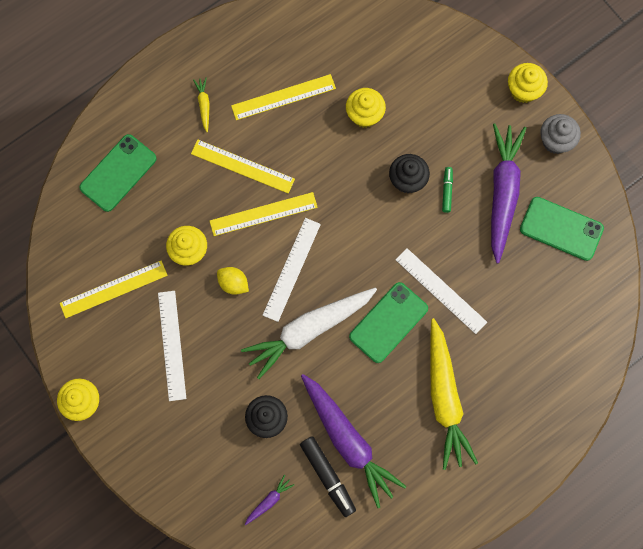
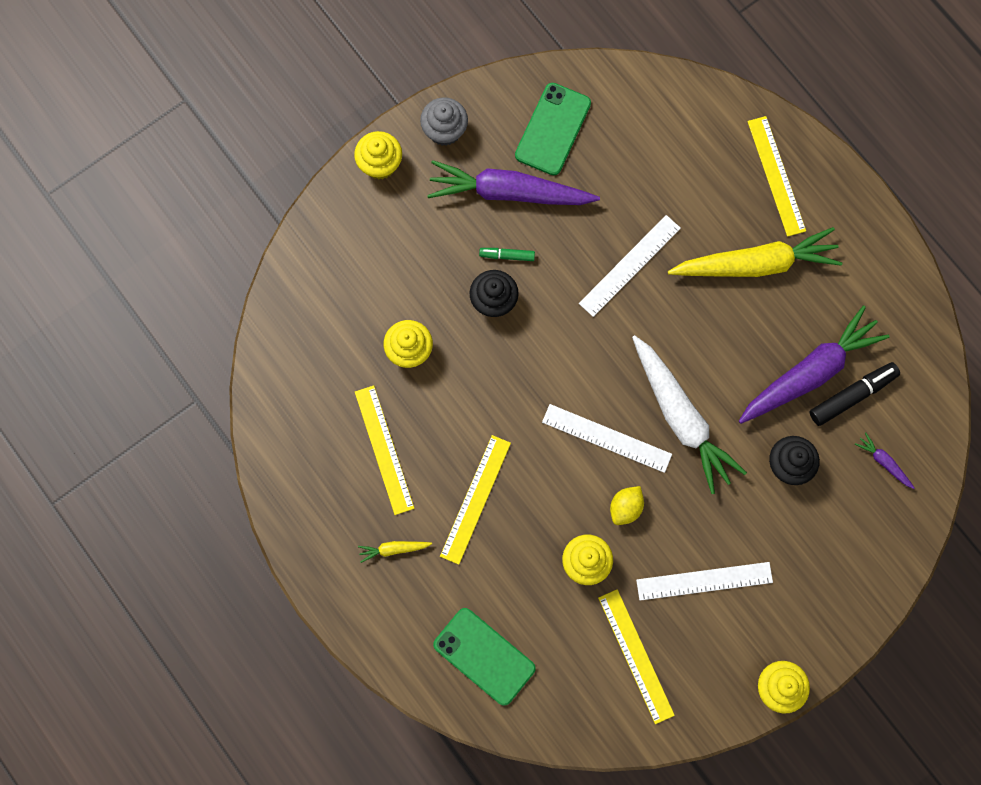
camera: 90 degrees left, 0 degrees up
(263, 214) = (537, 473): yellow ruler -> yellow ruler (776, 176)
(388, 322) = (669, 325): green phone -> none

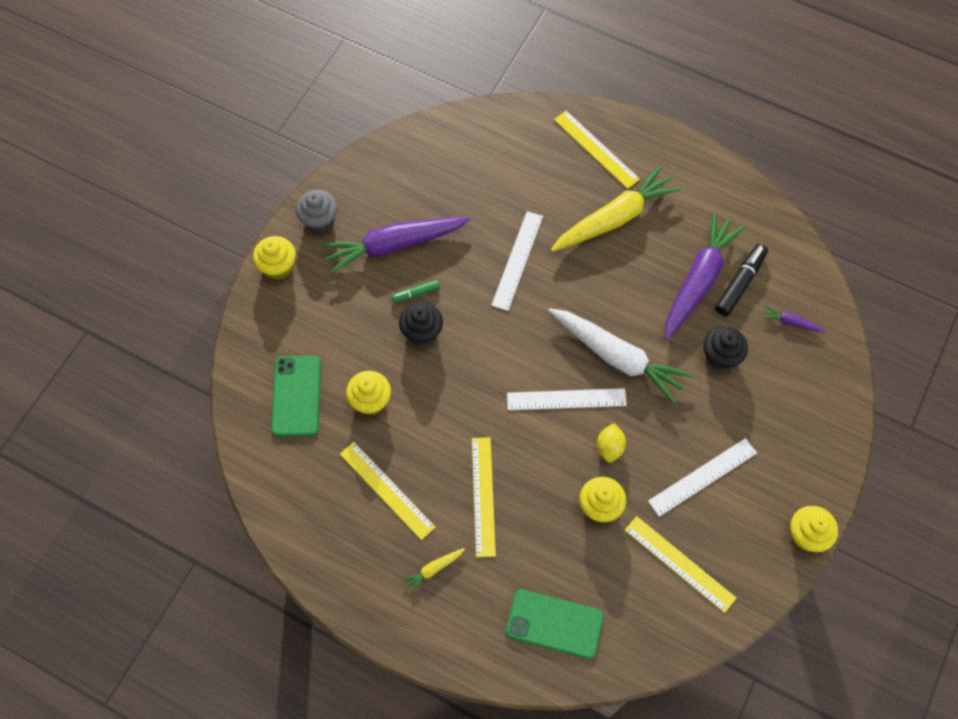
camera: 25 degrees left, 10 degrees down
(553, 129) = (406, 185): green phone -> green phone (296, 396)

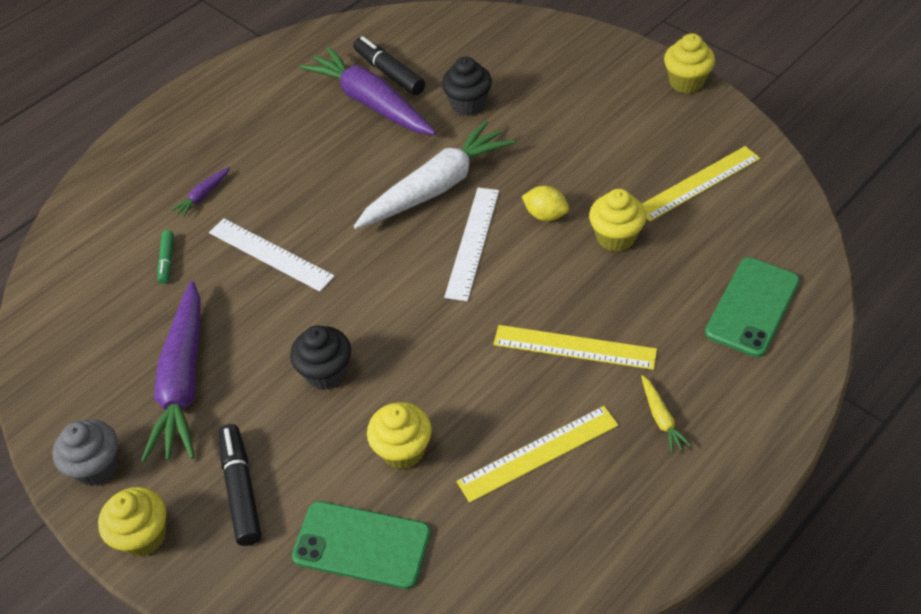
camera: 70 degrees left, 15 degrees down
(321, 311) = (241, 489): none -> black marker
(415, 293) = (266, 369): green marker -> green marker (167, 261)
(596, 149) = (162, 154): yellow ruler -> none
(614, 218) = (261, 156): yellow carrot -> none
(702, 477) = (602, 145): white ruler -> none
(791, 322) = (450, 46): purple carrot -> purple carrot (203, 196)

